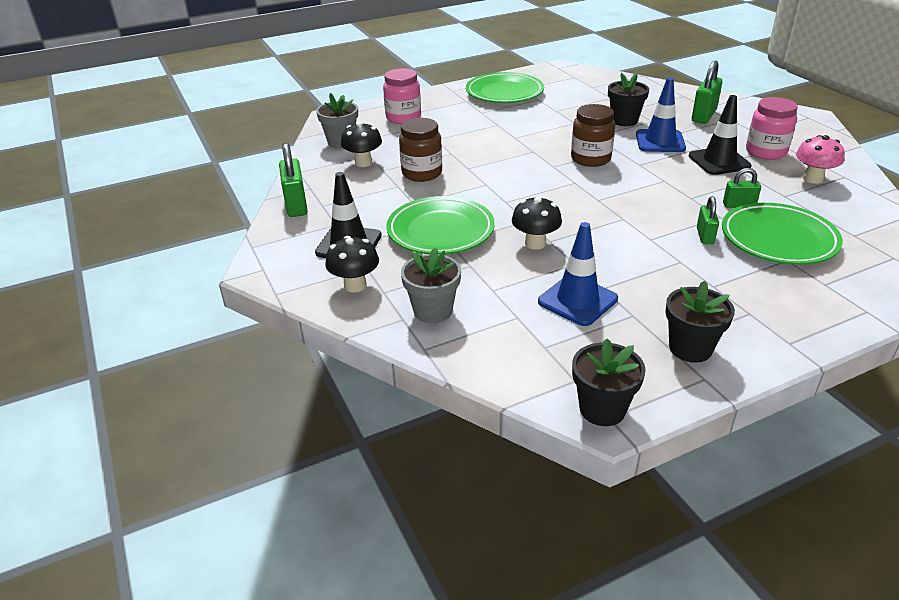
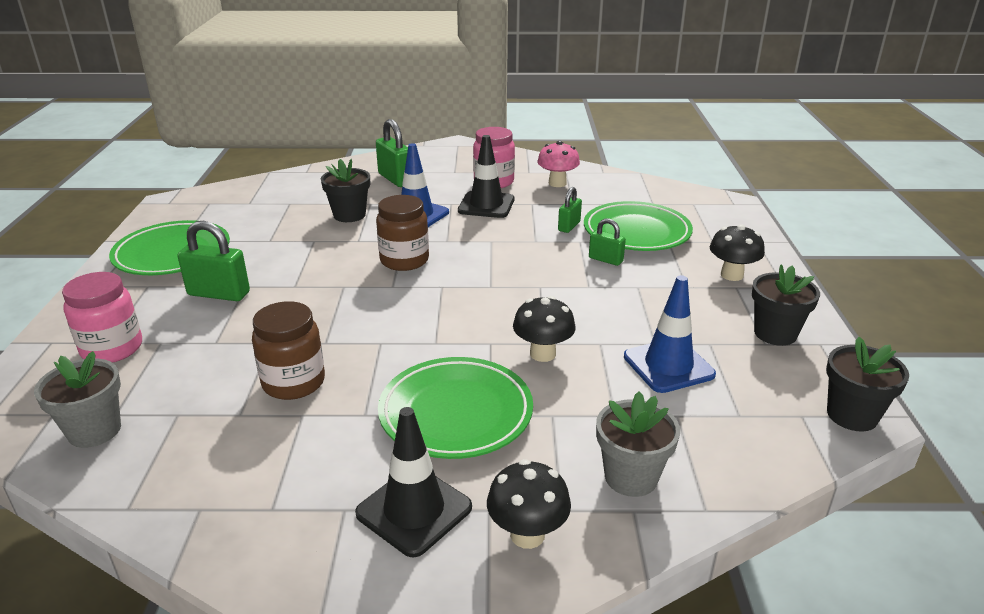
camera: 65 degrees left, 5 degrees down
(296, 205) = (237, 541): green padlock -> green padlock (219, 294)
(363, 163) = (194, 427): black mushroom -> black mushroom (732, 275)

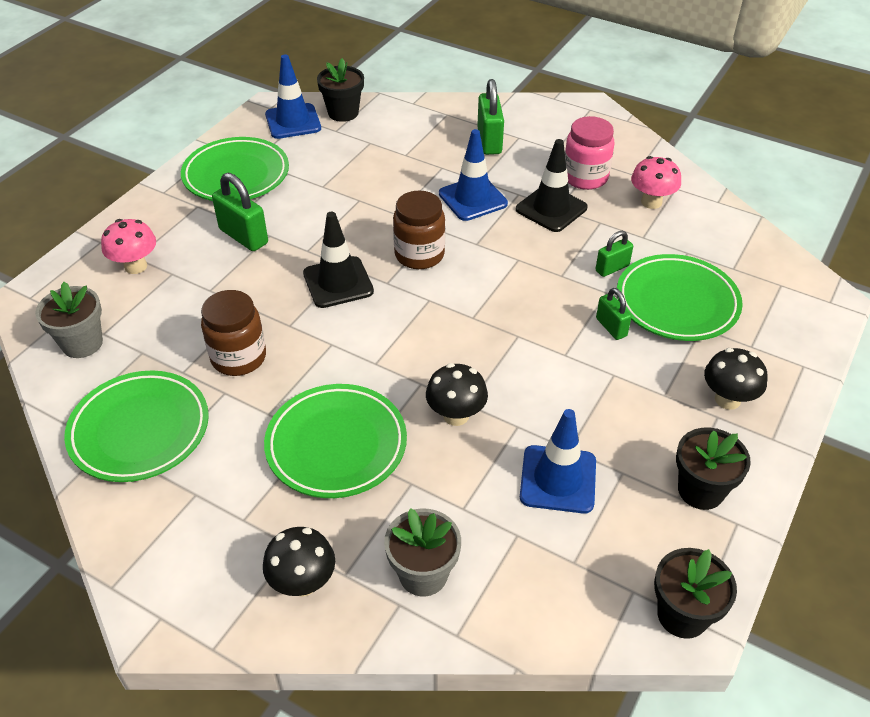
camera: 30 degrees right, 15 degrees up
(112, 349) = (135, 266): pink jar -> pink mushroom
(201, 206) = (293, 121): none -> blue traffic cone
(230, 480) = (140, 430): none -> green plate
(349, 215) = (412, 177): black flower pot -> black flower pot (343, 113)
(414, 510) = (240, 520): black traffic cone -> black traffic cone (338, 282)

